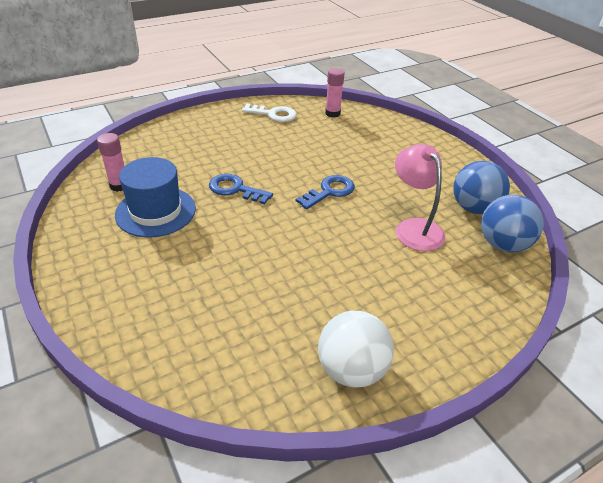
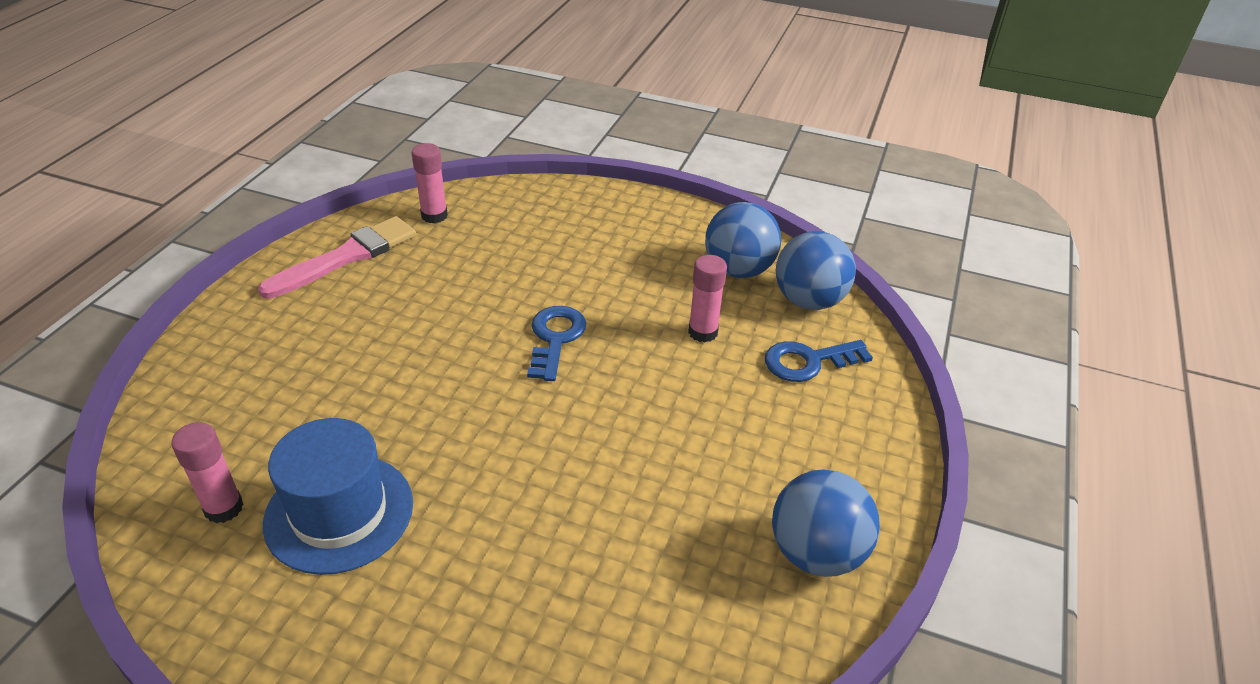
camera: 40 degrees left, 0 degrees up
(235, 189) = (423, 407): blue key -> blue key (808, 362)
(273, 114) = (347, 257): white key -> pink brush
(351, 370) = (816, 553): white ball -> blue ball
(414, 228) = (703, 332): pink lamp -> pink glue stick

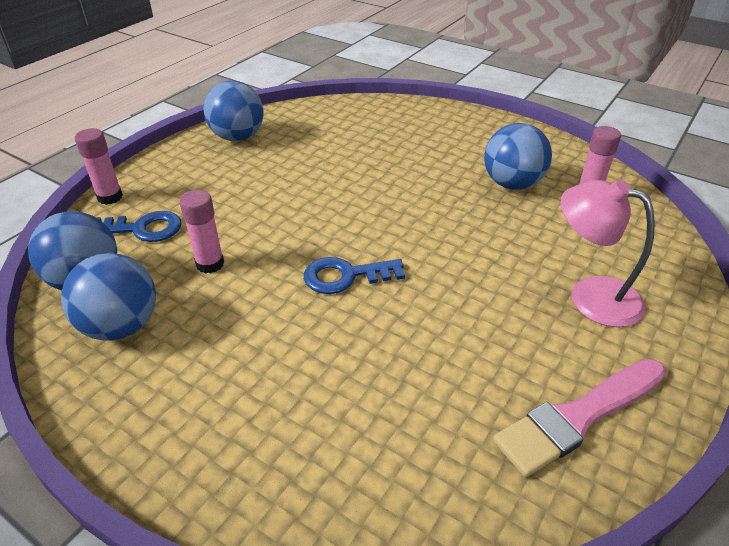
camera: 165 degrees left, 0 degrees up
(292, 353) = (591, 295): none -> pink lamp
(339, 512) = (512, 184): blue hat -> blue ball
(434, 216) = (470, 485): pink glue stick -> pink glue stick (110, 197)
(555, 338) = (346, 276): blue key -> blue key turned 60 degrees clockwise

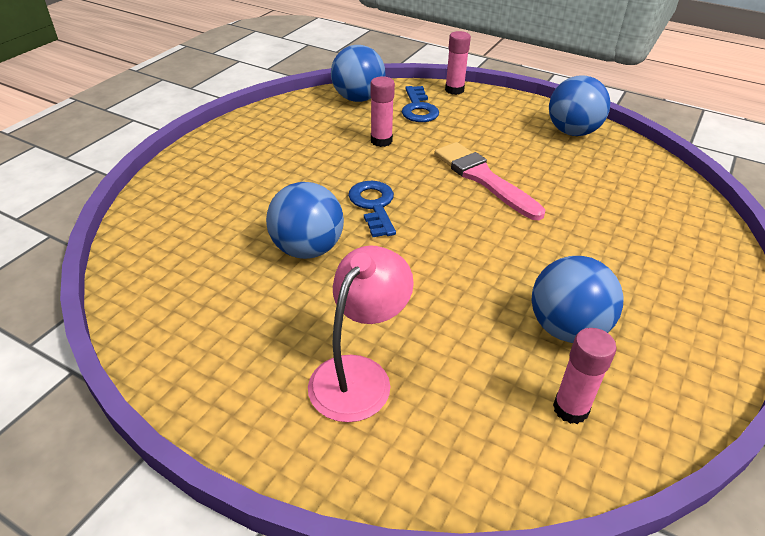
camera: 85 degrees right, 0 degrees up
(121, 326) = (315, 118): blue ball -> blue ball (307, 249)
(578, 417) = (200, 338): pink brush -> pink brush (483, 179)

